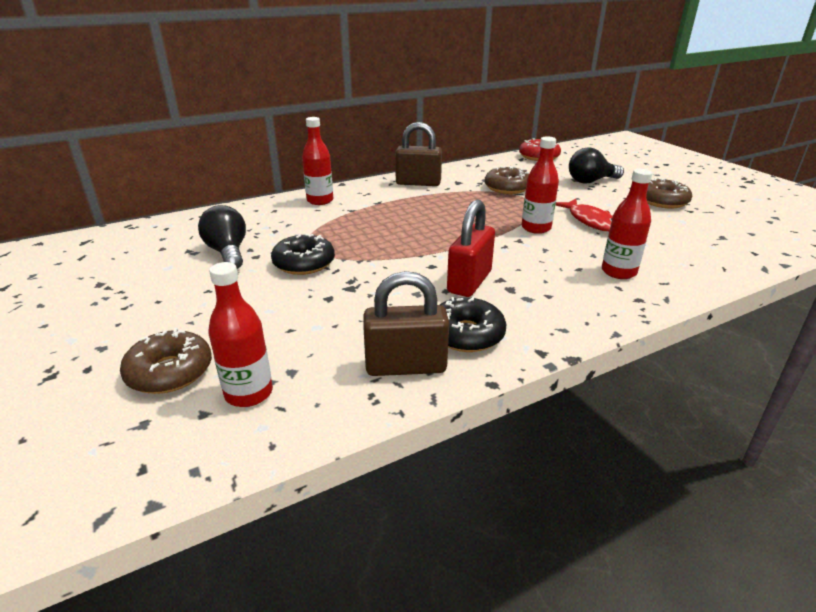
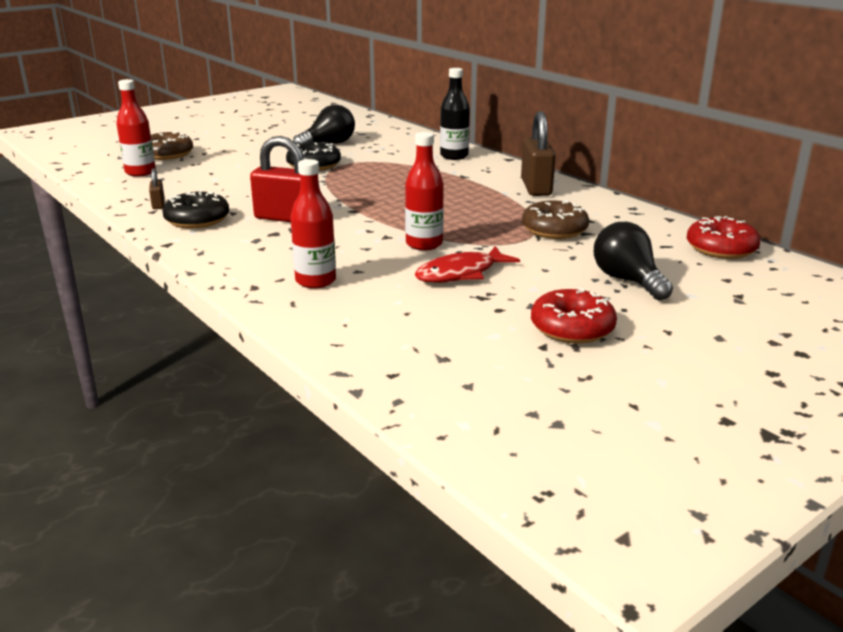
camera: 80 degrees right, 5 degrees down
(320, 200) = (454, 156): red bottle -> black bottle
(406, 366) = (158, 205): brown padlock -> brown padlock, size x0.47
(662, 201) = (572, 328): brown donut -> red donut

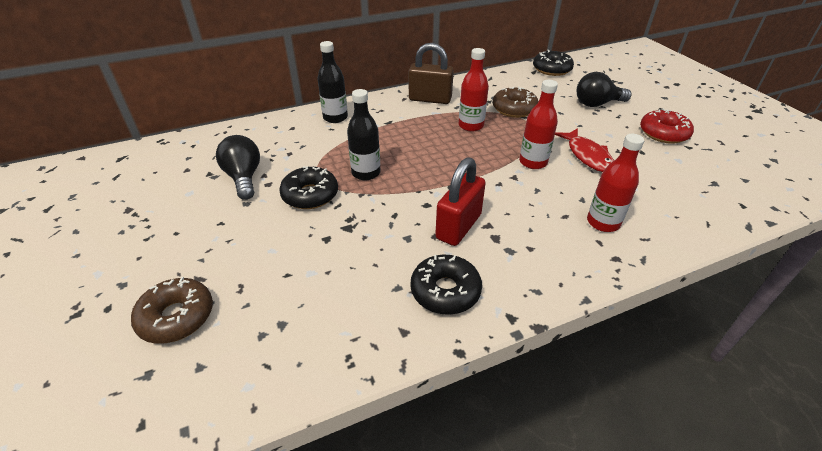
camera: 75 degrees left, 15 degrees up
(140, 172) = (241, 347): red bottle -> red bottle (471, 126)
(158, 205) = (384, 325): brown padlock -> none
(358, 178) = (366, 173): none -> black bottle
(721, 248) = (551, 69): red donut -> black donut

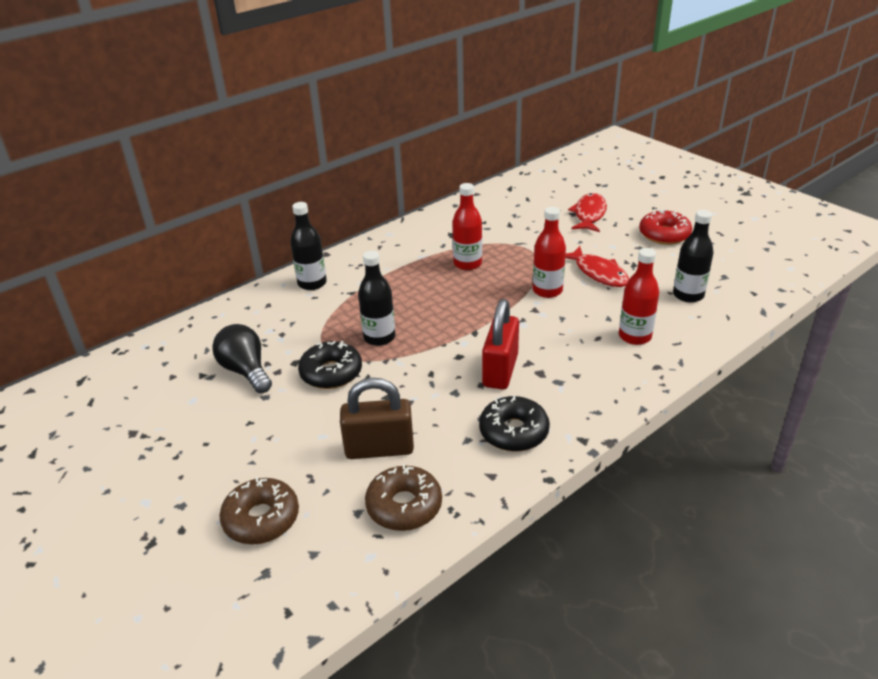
camera: 15 degrees left, 5 degrees down
(430, 99) = (409, 241): brown padlock -> brown padlock (379, 448)
(514, 109) = (505, 236): brown donut -> brown donut (404, 506)
(551, 69) = (528, 182): black donut -> none
(597, 104) = (589, 214): black light bulb -> red fish
(671, 193) = (688, 295): none -> black bottle

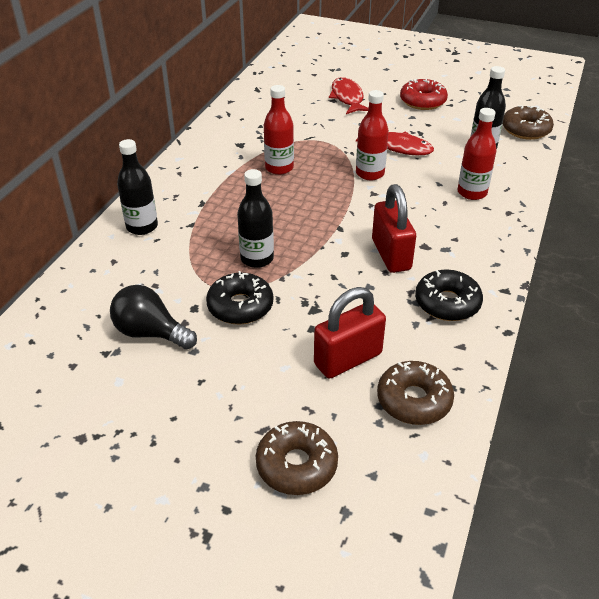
camera: 30 degrees left, 5 degrees up
(379, 448) = (348, 359): brown padlock -> red padlock
(754, 289) = (525, 130): none -> brown donut

